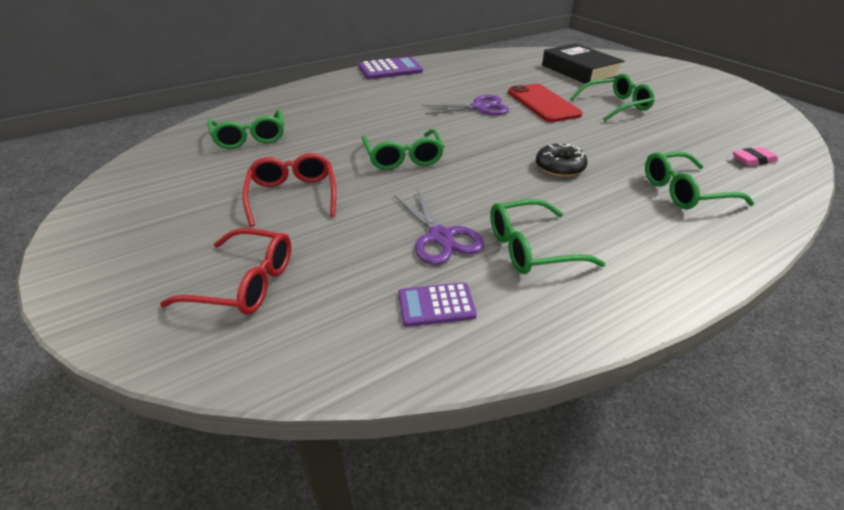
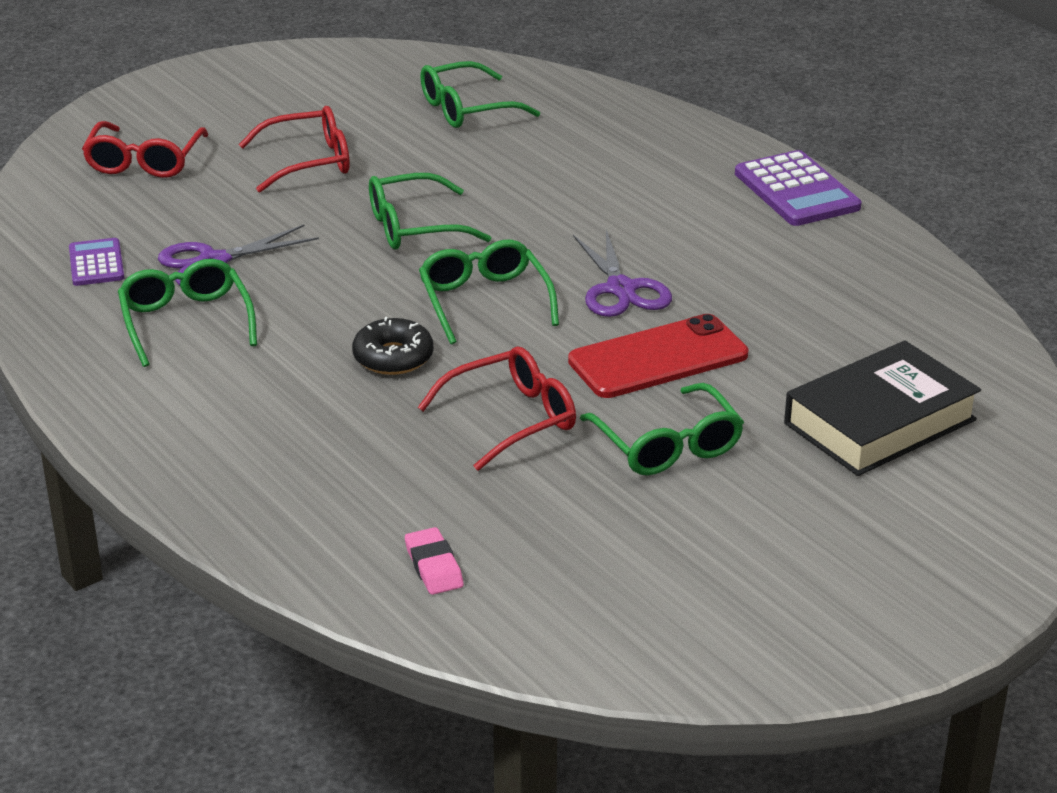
camera: 85 degrees right, 5 degrees down
(610, 137) = (511, 419): none -> red glasses
(684, 191) = (320, 464): green glasses -> green glasses (484, 301)

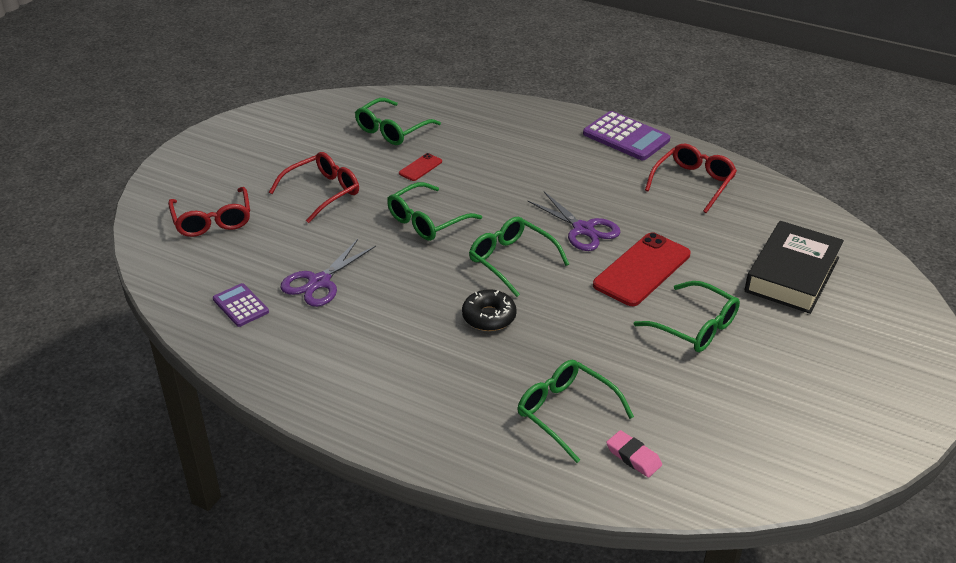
camera: 25 degrees left, 5 degrees up
(186, 322) = (336, 331): green glasses -> green glasses (565, 413)
(464, 162) = (420, 167): none -> red phone
(511, 419) = (594, 337): red glasses -> red glasses (693, 183)

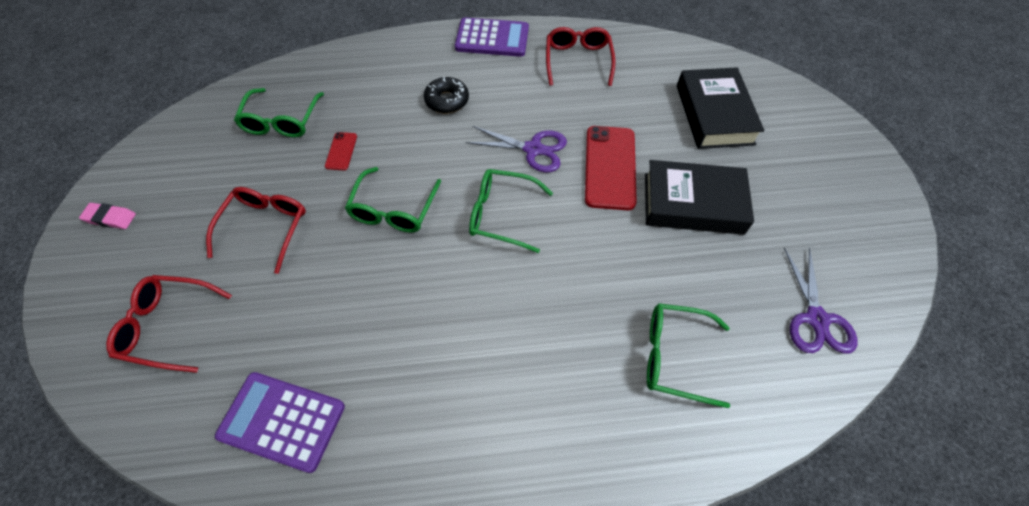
camera: 35 degrees left, 20 degrees up
(212, 220) = (168, 326): red glasses -> red glasses turned 150 degrees clockwise
(240, 305) = (282, 421): purple calculator -> purple calculator, size x1.69
(319, 282) = (344, 341): purple scissors -> purple scissors (816, 319)
(489, 317) = (531, 288): black donut -> black donut (447, 100)
(633, 457) = (759, 369): pink eraser -> pink eraser (110, 218)
(695, 327) = (693, 203): green glasses -> black book

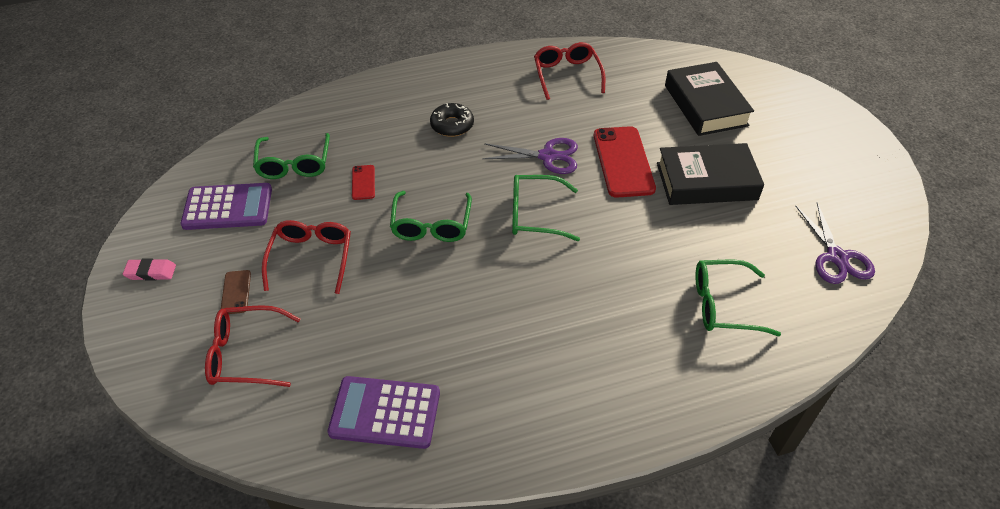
camera: 10 degrees left, 10 degrees down
(181, 254) = (236, 292): none -> brown phone
(492, 38) = (478, 65): purple calculator -> purple calculator (228, 207)

